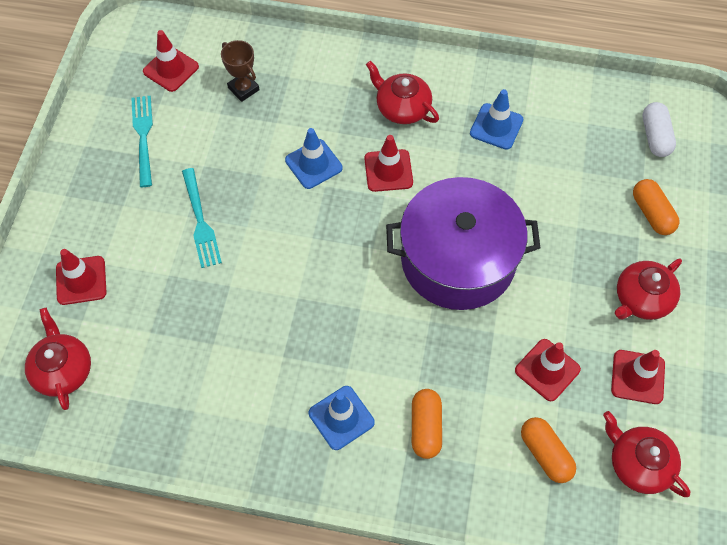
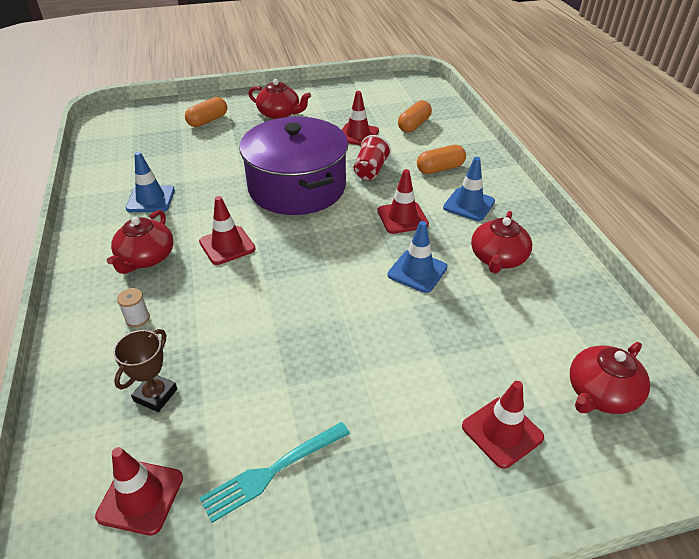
camera: 115 degrees left, 20 degrees down
(200, 221) = (359, 357): turquoise fork -> none
(313, 164) = (242, 296): blue traffic cone -> blue traffic cone (417, 271)
(327, 90) = (137, 318): none -> white spool
(457, 347) = (370, 170): none -> red cup
(637, 377) = (336, 107): red traffic cone -> red traffic cone (402, 218)
(639, 463) = (391, 98): red teapot -> red teapot (498, 258)
(655, 136) = (135, 130): white capsule -> none

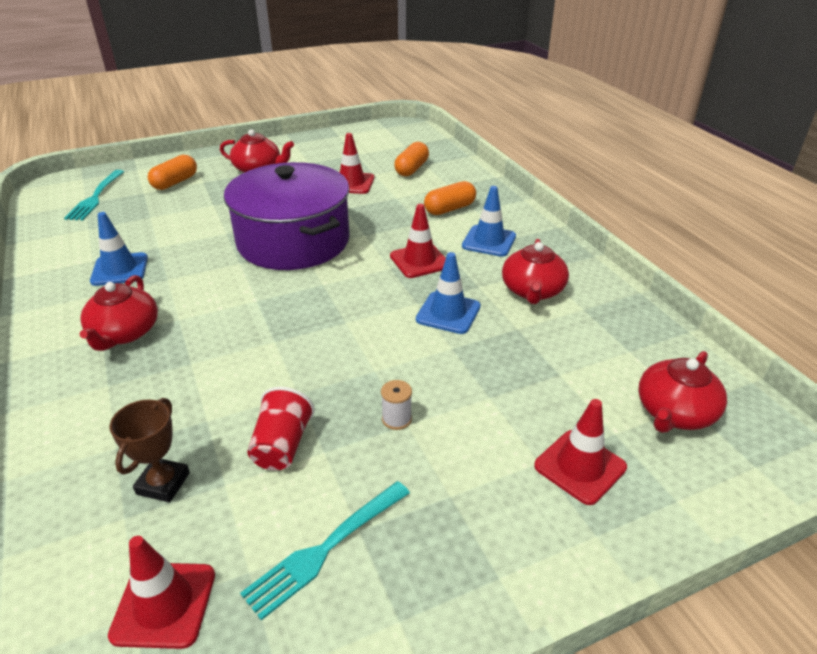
camera: 10 degrees left, 5 degrees down
(137, 318) = (125, 400): white spool -> white spool (396, 419)
(141, 129) = (96, 197): none -> turquoise fork
(227, 245) = (222, 309): red traffic cone -> none
(370, 170) = (373, 217): red cup -> red cup (282, 446)

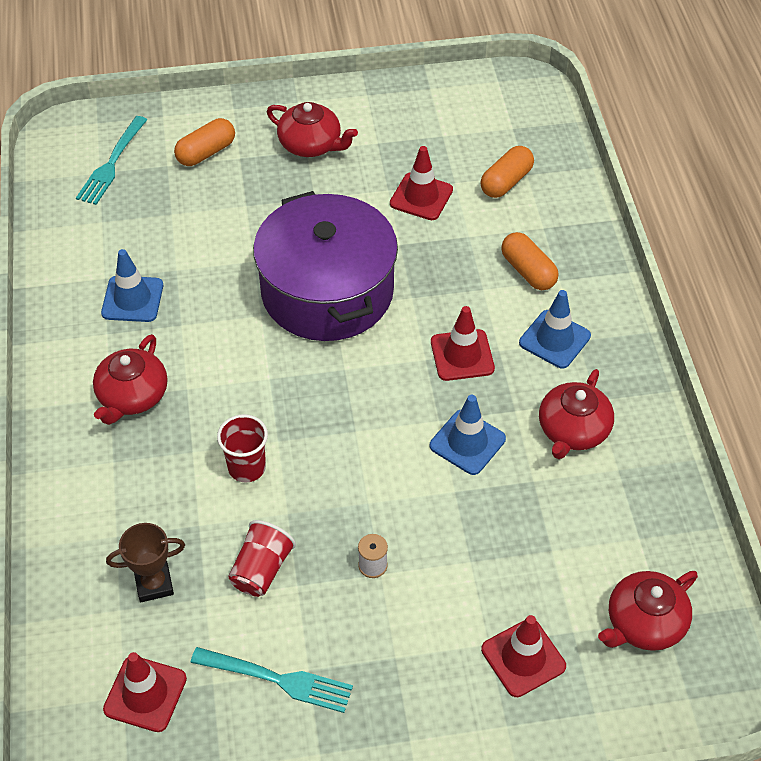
camera: 15 degrees right, 15 degrees up
(163, 483) = (154, 584): brown trophy -> brown trophy turned 45 degrees clockwise
(248, 365) = (247, 467): none -> red cup
(326, 549) = (277, 679): turquoise fork -> turquoise fork turned 135 degrees counterclockwise
(449, 209) = (528, 271): orange capsule -> orange capsule turned 75 degrees clockwise

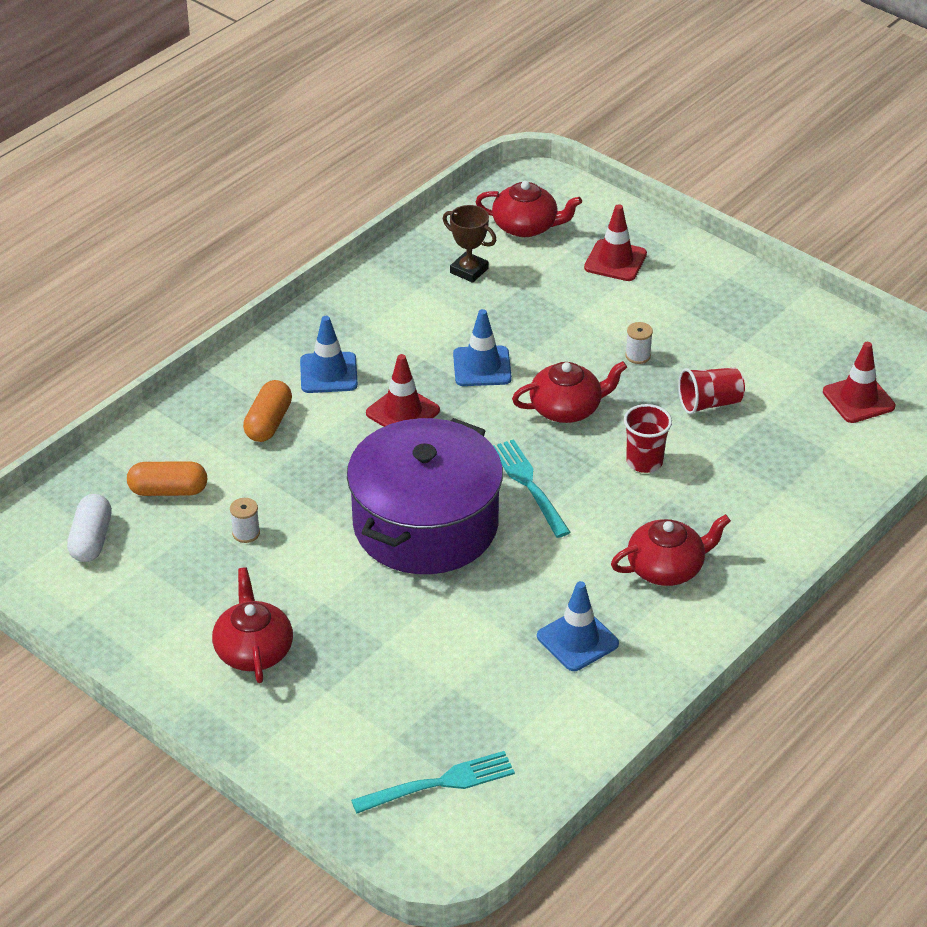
camera: 130 degrees left, 10 degrees down
(154, 584) = (788, 446): brown trophy -> brown trophy (469, 271)
(206, 152) = (347, 721): orange capsule -> none
(277, 679) = (769, 350): turquoise fork -> turquoise fork (529, 485)
(421, 197) = (246, 533): red traffic cone -> white spool
(495, 124) = (91, 540): none -> white capsule
(572, 430) = (408, 323): red teapot -> red teapot (567, 408)

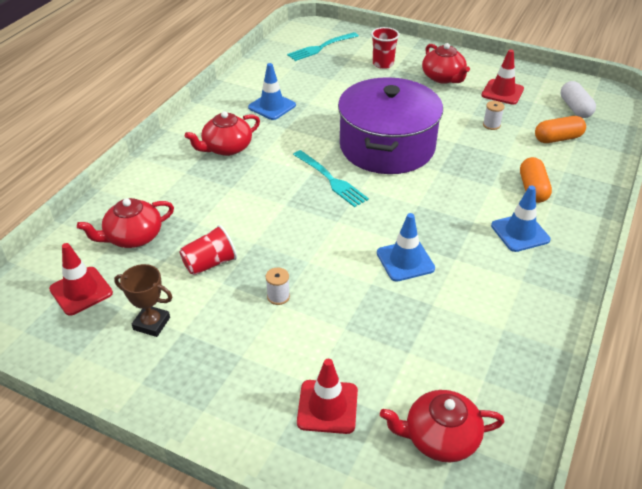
camera: 165 degrees right, 0 degrees up
(402, 412) = (445, 213): red traffic cone -> red traffic cone (502, 92)
(469, 271) = (468, 360): brown trophy -> brown trophy (151, 323)
(567, 408) = (323, 238): red teapot -> red teapot (133, 237)
(644, 462) = (254, 209): red cup -> red cup (383, 64)

